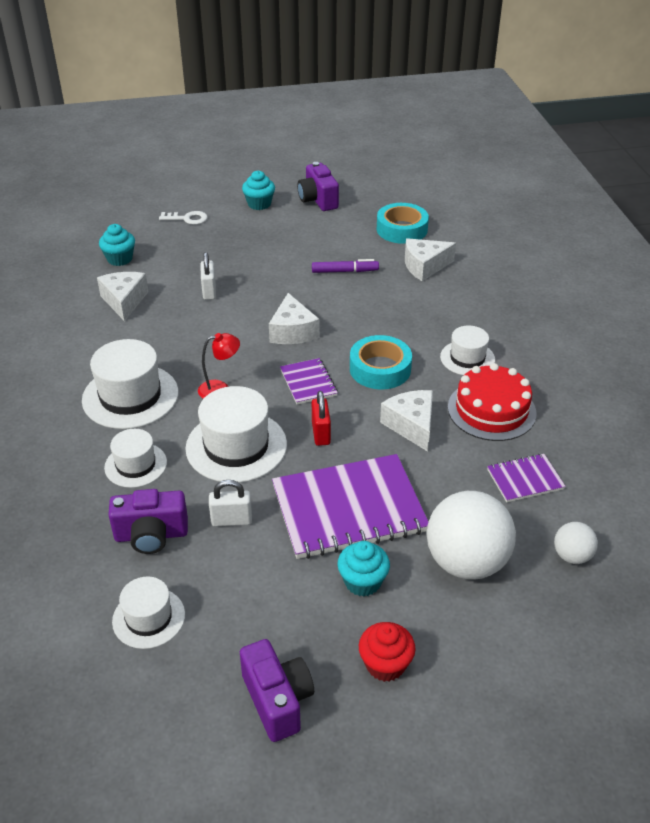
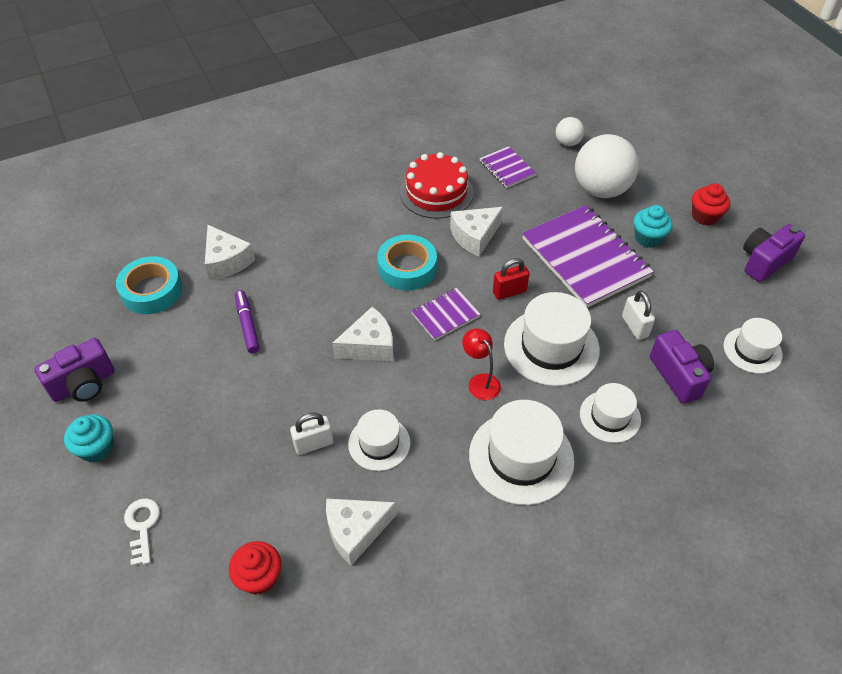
camera: 105 degrees left, 10 degrees up
(120, 259) = (259, 577): turquoise cupcake -> red cupcake
(467, 358) = (372, 213): white hat -> white hat (379, 443)

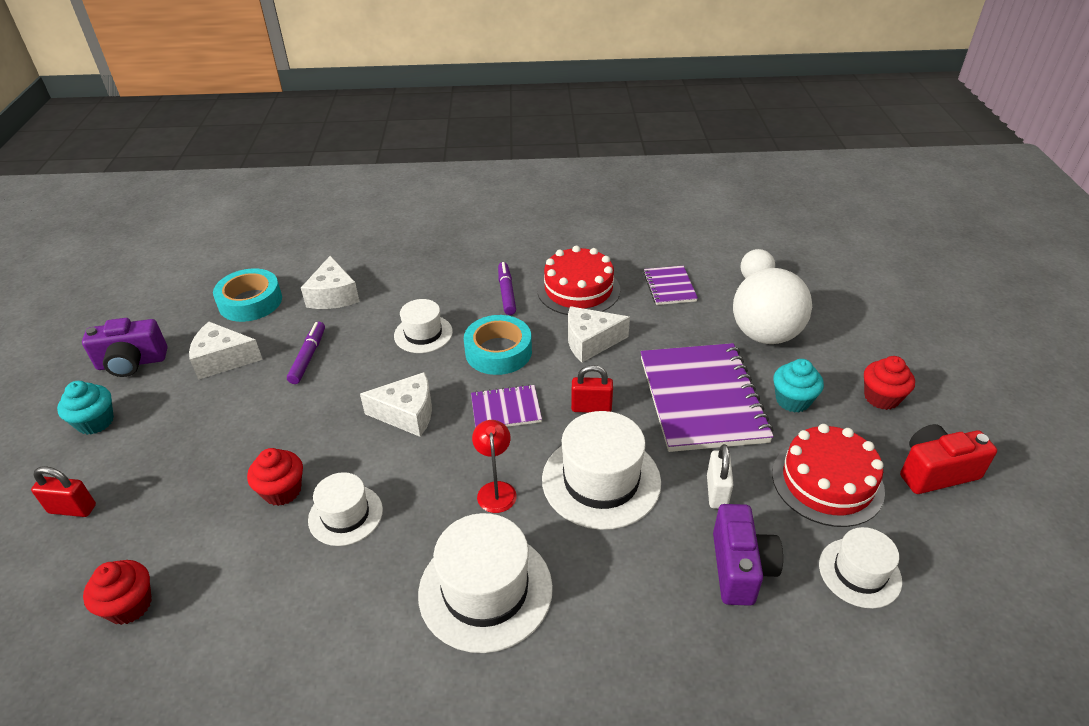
camera: 25 degrees right, 10 degrees down
(142, 526) = (72, 509): white key -> red padlock
(313, 444) = (282, 491): white padlock -> red cupcake
(355, 531) = (254, 598): white cheese -> white cheese (223, 359)
(379, 213) = (506, 293): none -> purple marker
(610, 416) = (621, 584): white hat -> white hat (423, 334)
(701, 293) = (827, 482): none -> red cake
(764, 262) = (935, 472): purple camera -> red camera

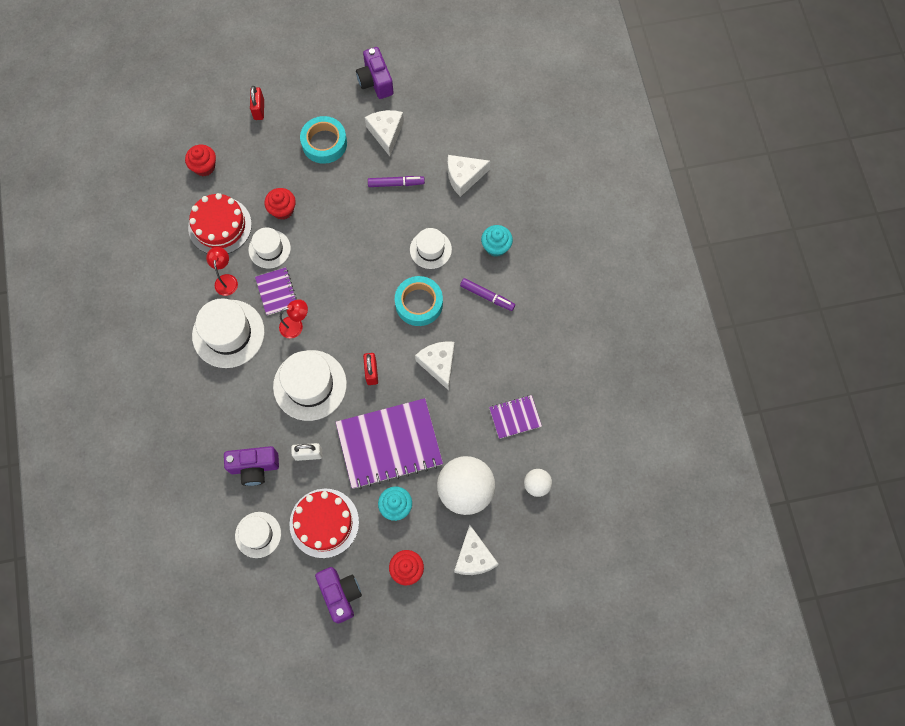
camera: 80 degrees right, 30 degrees up
(95, 422) = (322, 87): turquoise cupcake -> turquoise cupcake (496, 247)
(250, 302) = (448, 125): turquoise tape -> turquoise tape (324, 143)
(379, 585) = (226, 280): none -> red lamp
(407, 414) = (351, 260): white cheese -> white cheese (474, 557)
(506, 293) = (487, 296): purple marker -> purple marker turned 45 degrees clockwise
(506, 409) = (363, 319): purple notebook -> purple notebook (276, 292)
(578, 289) = (500, 348): red cake -> red cake (220, 226)
(935, 472) = (340, 594): red camera -> purple camera

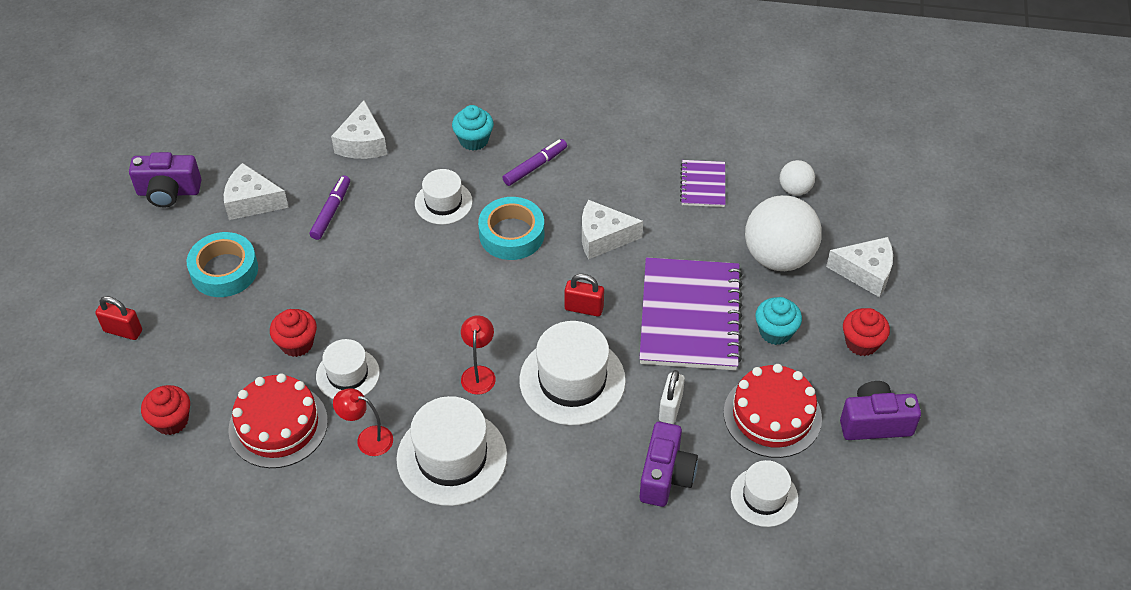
camera: 70 degrees left, 20 degrees down
(276, 292) = (417, 383): purple notebook -> none

